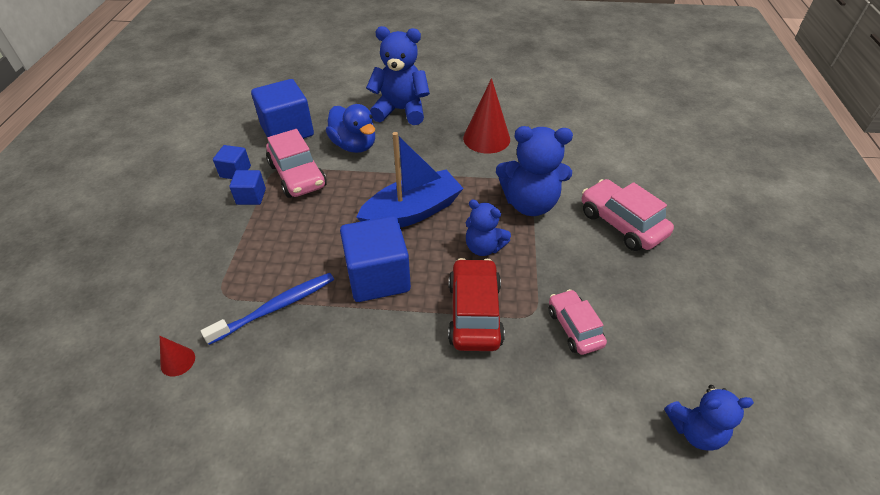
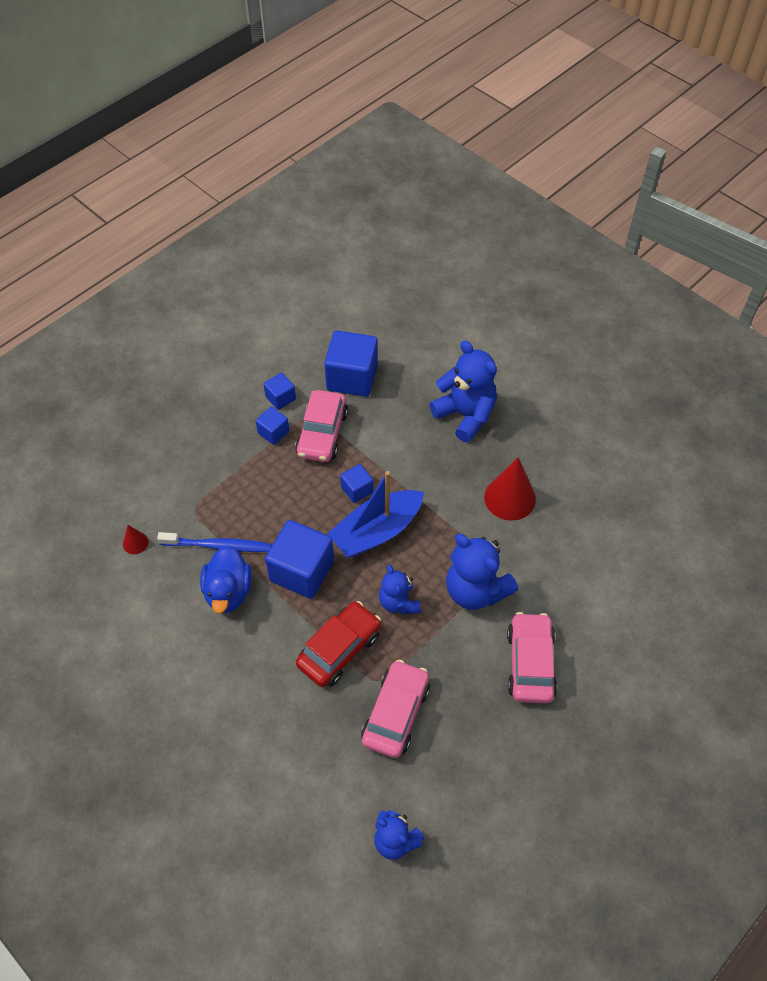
camera: 40 degrees right, 10 degrees up
(354, 145) = (391, 430): blue duck -> blue duck (228, 592)
(366, 195) = (357, 490): none -> blue cube
(412, 212) = (376, 531): blue boat -> blue boat turned 135 degrees clockwise
(574, 327) = (395, 714): pink car -> pink car, size x1.52

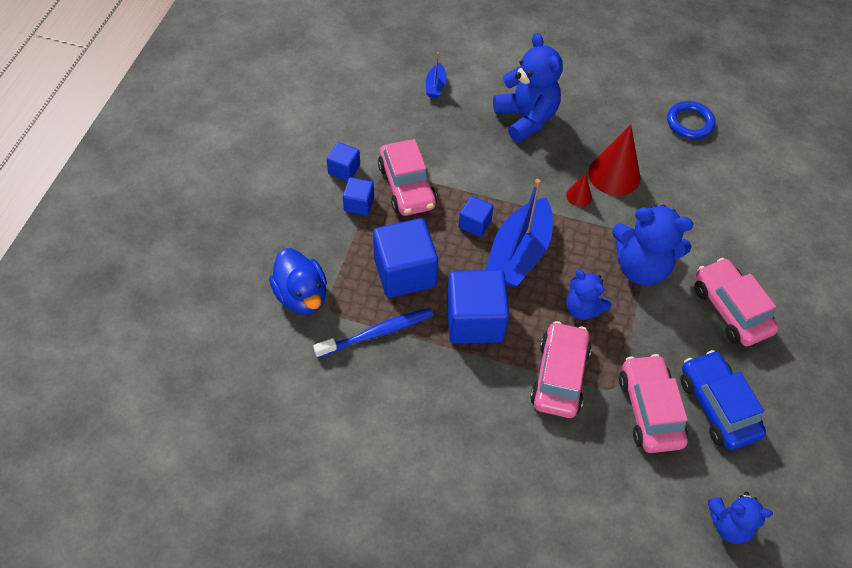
camera: 30 degrees left, 0 degrees up
(135, 543) = (290, 368): red cone -> red cone (579, 196)
(228, 592) = (417, 372): blue duck -> blue duck (302, 296)
(339, 649) = (559, 376): red car -> pink car
(352, 377) = (400, 125): blue cube -> blue cube (405, 272)
(405, 355) = (435, 86): none -> blue boat
(456, 740) = (717, 406): none -> blue car
(465, 415) = (526, 118): blue teddy bear -> blue teddy bear turned 45 degrees clockwise
(616, 479) = (690, 123): none -> blue ring

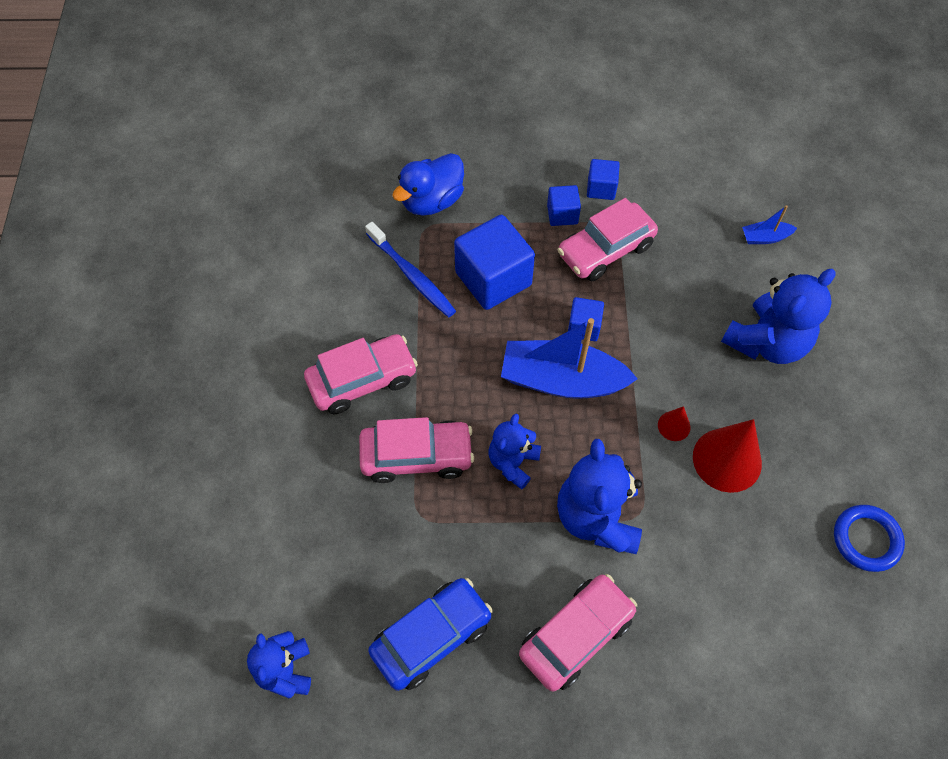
camera: 75 degrees right, 5 degrees up
(474, 320) = (458, 358): blue cube -> none
(649, 410) = (403, 559): pink car -> pink car (362, 380)

